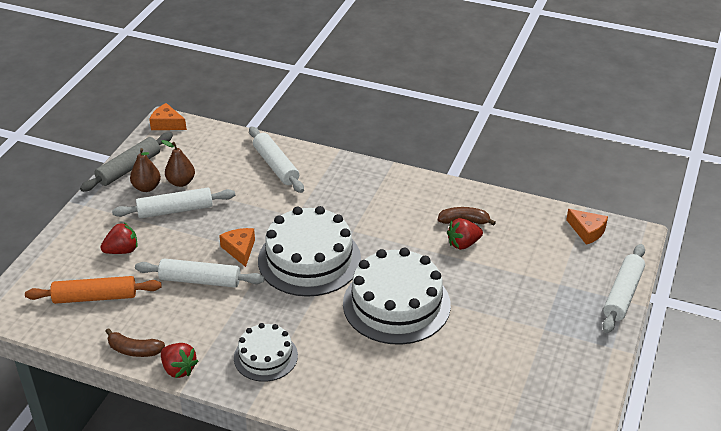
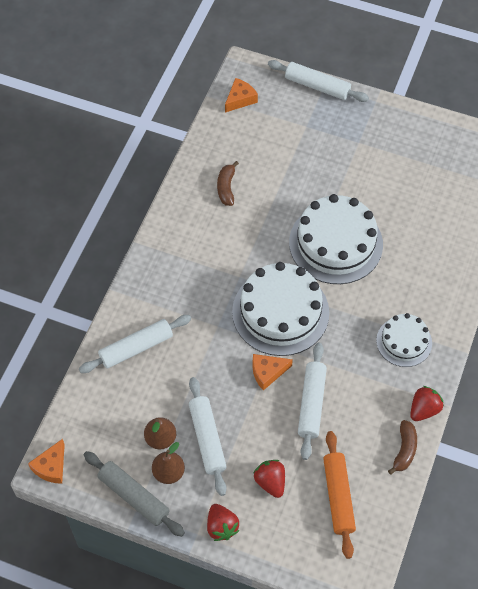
camera: 90 degrees left, 20 degrees up
(463, 244) = (257, 190): red strawberry -> red strawberry (221, 527)

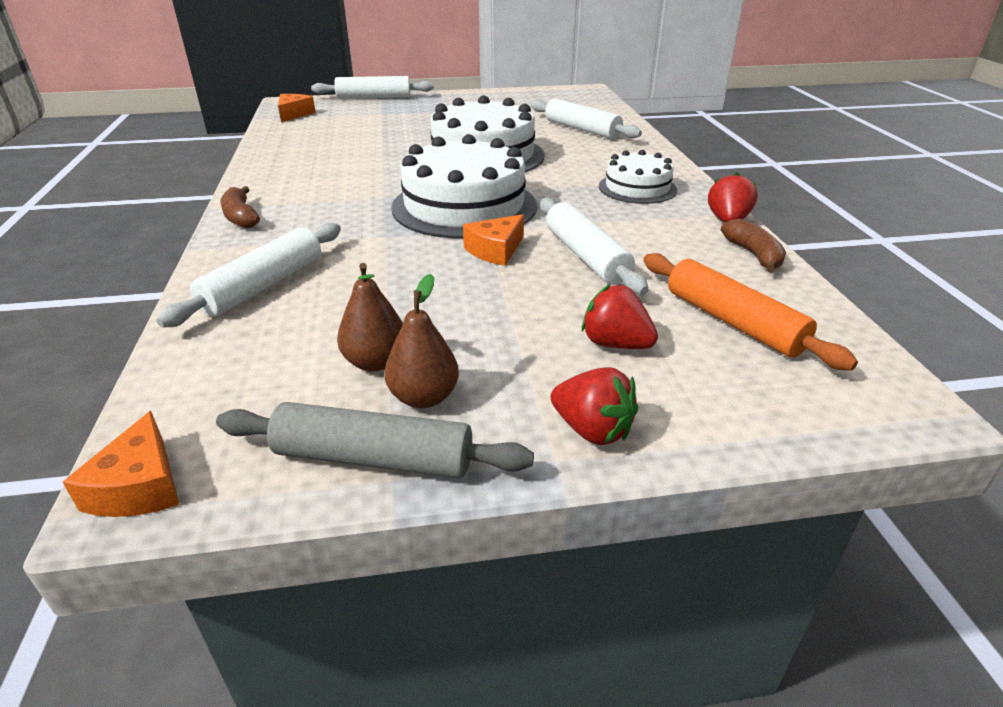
camera: 30 degrees left, 25 degrees down
(207, 439) = (462, 335): white rolling pin -> white rolling pin (582, 129)
(226, 188) = (317, 154): brown banana -> brown banana (241, 217)

